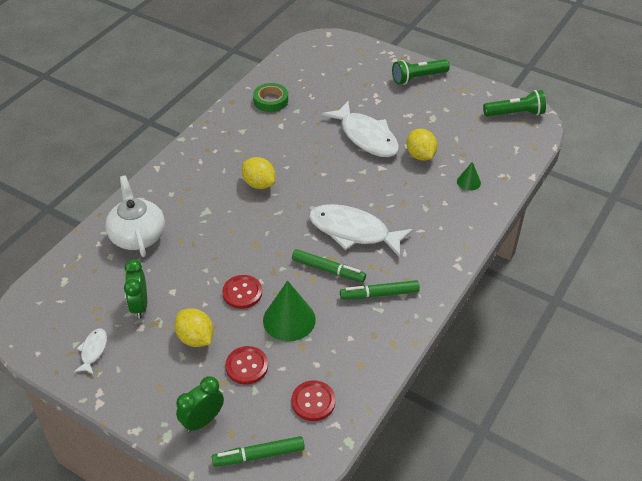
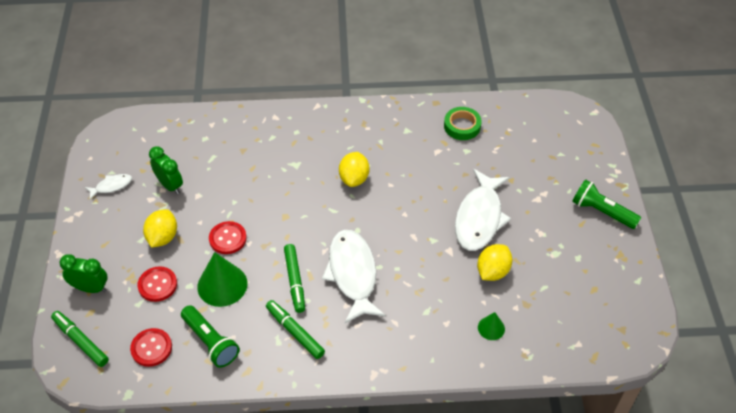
camera: 55 degrees right, 5 degrees up
(137, 235) = (237, 140): white teapot -> none
(140, 306) = (170, 185): green clock -> green clock turned 90 degrees clockwise
(515, 113) = (629, 318): green flashlight -> green flashlight (211, 342)

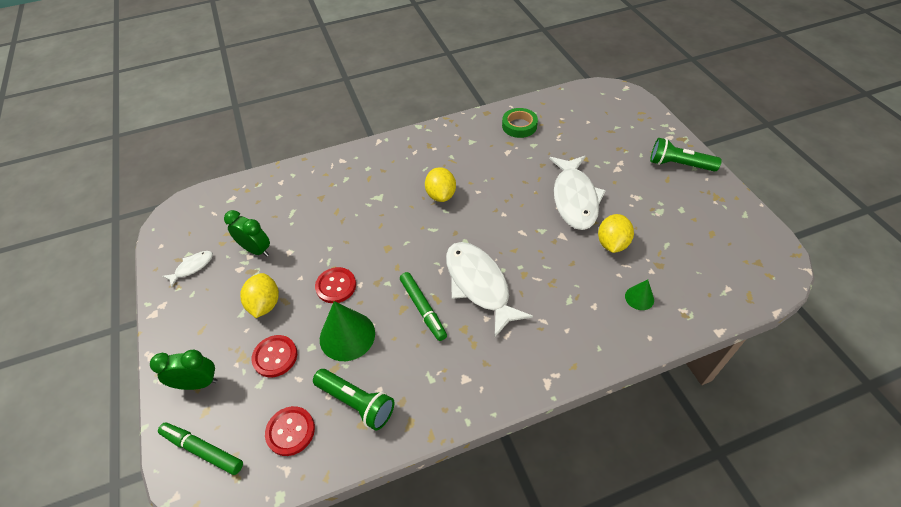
camera: 15 degrees left, 0 degrees up
(295, 332) = (445, 363): green marker -> none

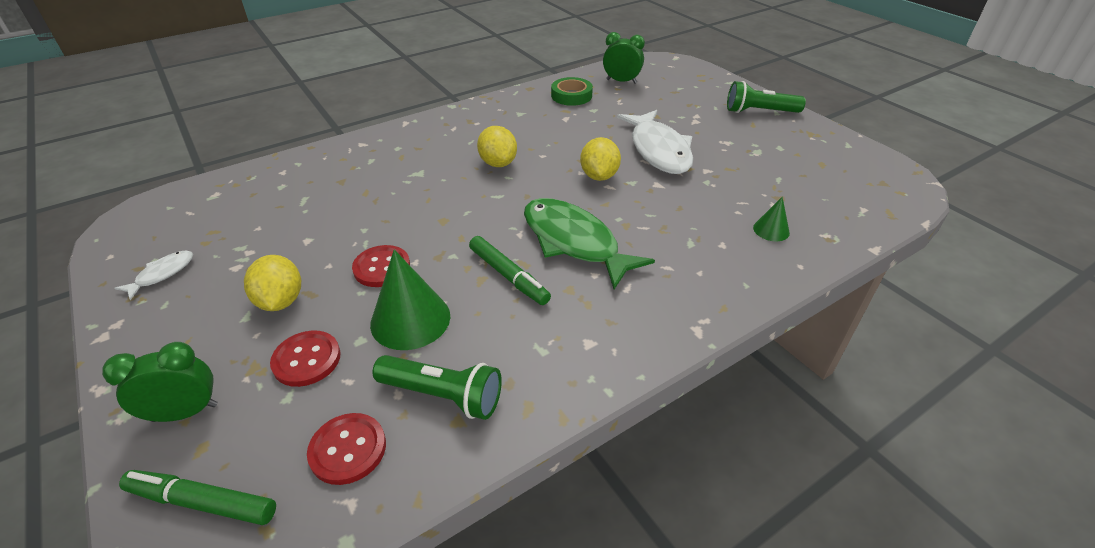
camera: 15 degrees left, 10 degrees down
(256, 250) = (258, 243): green clock -> green clock (621, 81)
(479, 285) = (574, 242): white fish -> green fish
(612, 243) = (718, 185): yellow lemon -> yellow lemon (599, 176)

